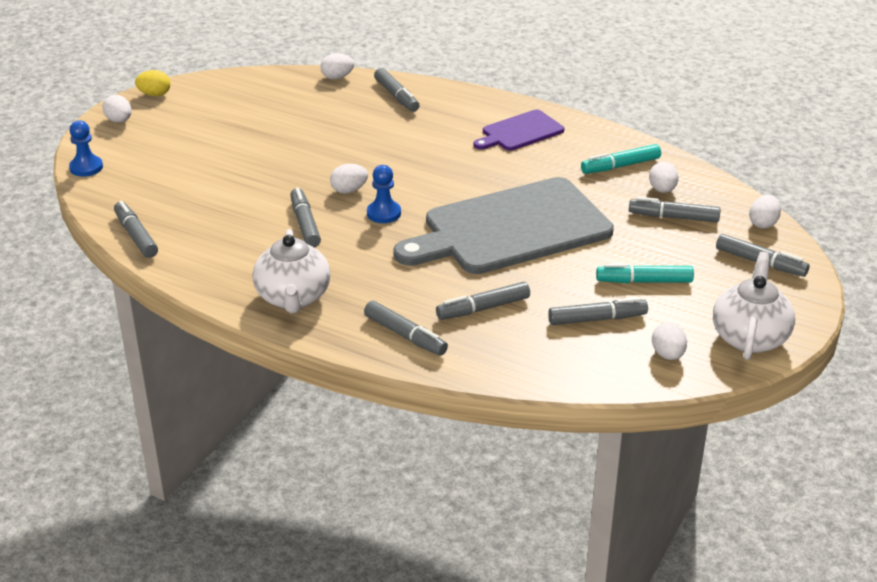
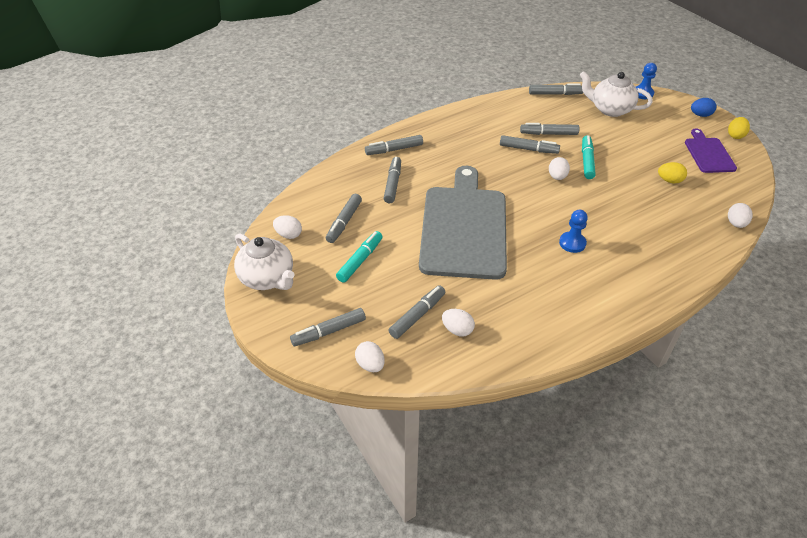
camera: 120 degrees right, 10 degrees up
(119, 121) = (700, 115): white egg -> blue egg
(290, 120) = (669, 180): none -> yellow egg
(293, 298) = (457, 125): white teapot -> white teapot (610, 109)
(384, 213) = (520, 181): blue pawn -> blue pawn (572, 243)
(396, 96) = (688, 244): grey marker -> grey marker (548, 134)
(520, 132) = (594, 289): purple cutting board -> purple cutting board (708, 154)
(620, 166) = (507, 323): turquoise marker -> turquoise marker (587, 161)

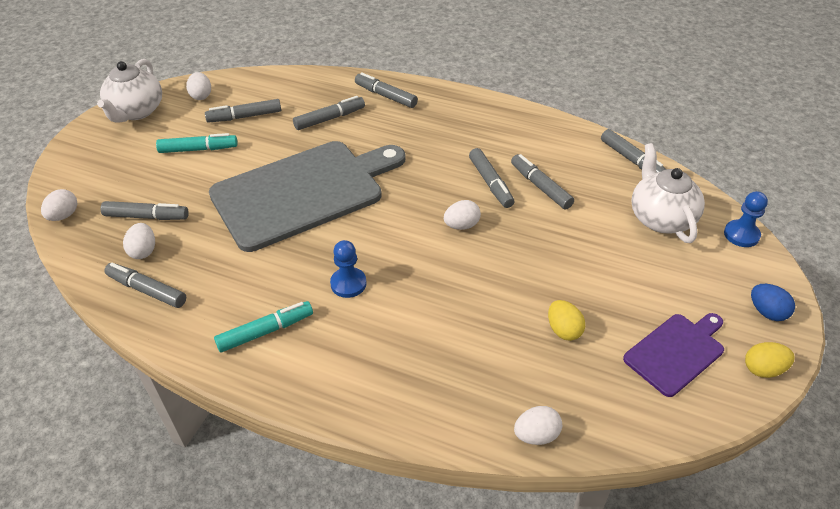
camera: 55 degrees right, 0 degrees up
(329, 331) = (91, 173): grey marker -> grey marker (147, 290)
(587, 161) = (521, 238): turquoise marker -> turquoise marker (265, 331)

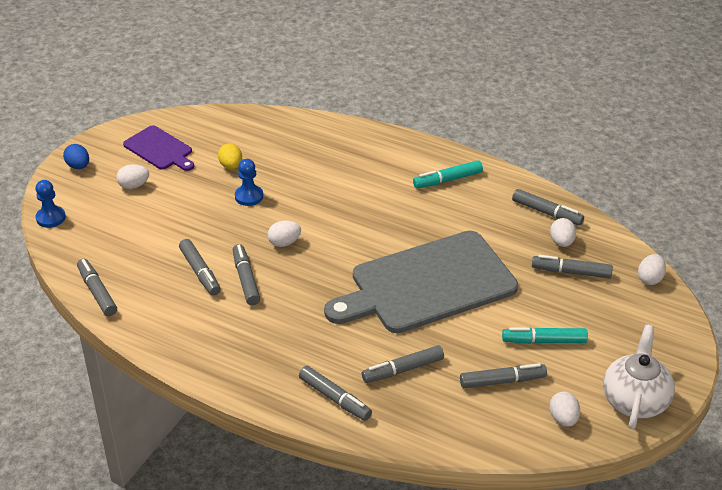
camera: 175 degrees left, 5 degrees down
(348, 284) = (386, 206): blue pawn -> blue pawn (249, 196)
(536, 435) = (272, 118): white egg -> white egg (134, 186)
(660, 218) = (108, 236): white teapot -> none
(676, 352) = (160, 149): purple cutting board -> purple cutting board turned 105 degrees counterclockwise
(763, 369) = (109, 137): yellow egg -> none

